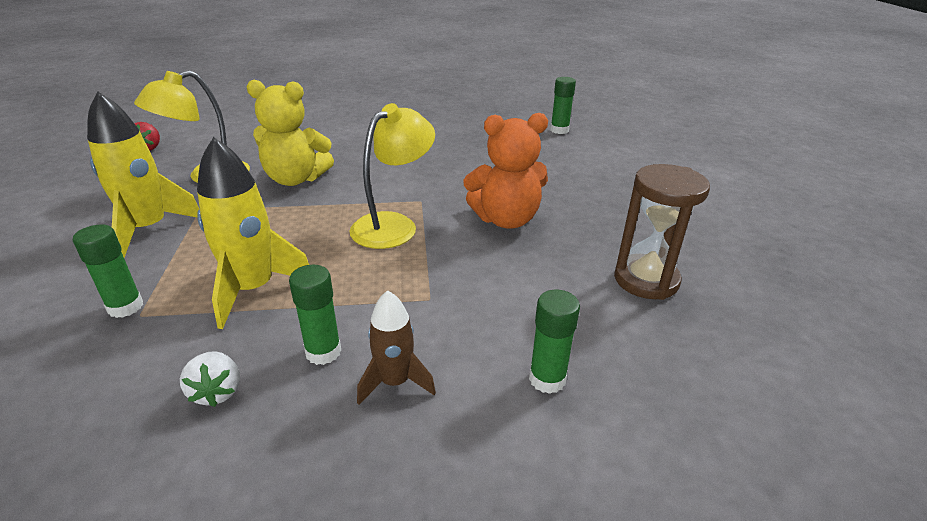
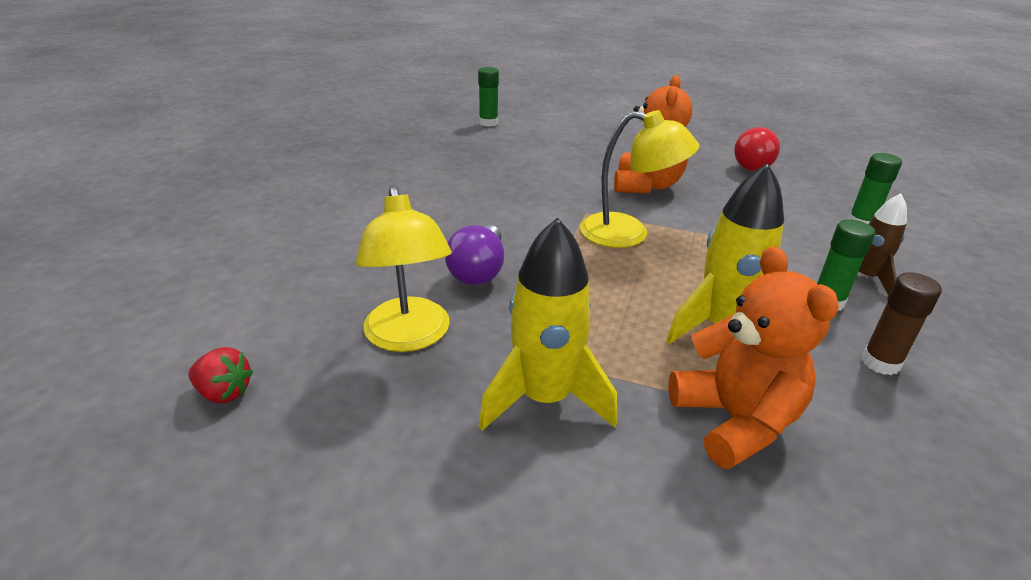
camera: 65 degrees left, 0 degrees up
(125, 307) = (734, 421): green glue stick -> orange teddy bear
(217, 392) = (880, 363): white strawberry -> brown glue stick
(295, 179) = (478, 271): yellow teddy bear -> purple light bulb
(394, 225) = (628, 234): yellow lamp -> yellow lamp turned 135 degrees clockwise
(646, 280) = (754, 165): brown hourglass -> red light bulb

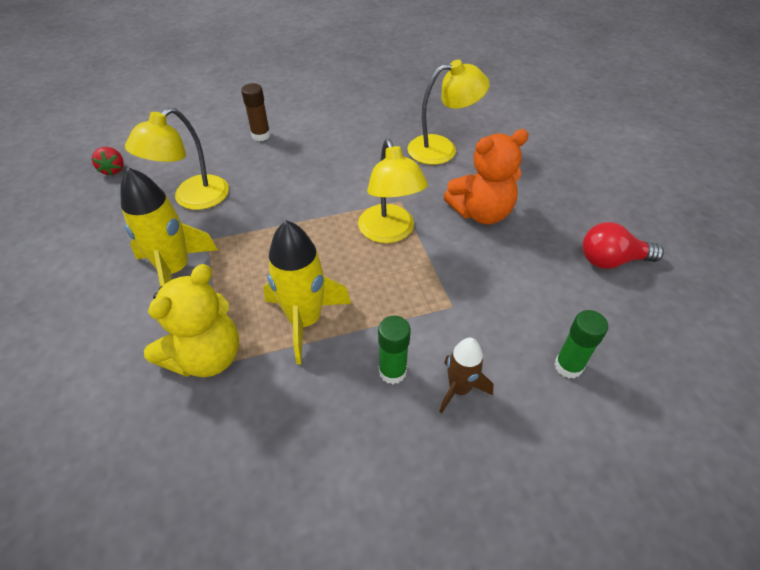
camera: 55 degrees right, 15 degrees up
(478, 271) = (277, 191): purple light bulb -> none
(488, 123) = (489, 97): green glue stick -> none
(534, 167) = (442, 149): none -> yellow lamp
(734, 421) = (206, 356): orange teddy bear -> yellow teddy bear
(880, 363) = (329, 422): brown glue stick -> brown glue stick (261, 135)

